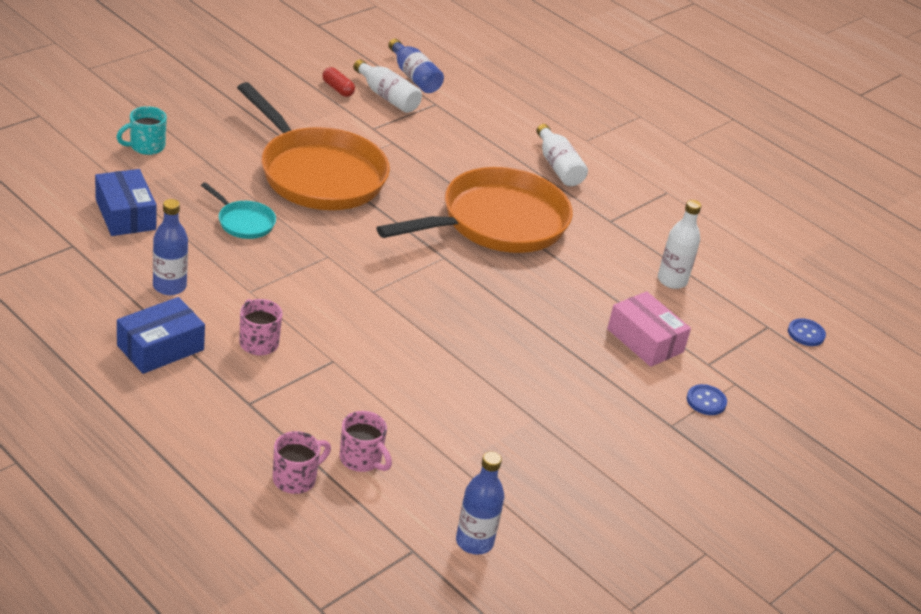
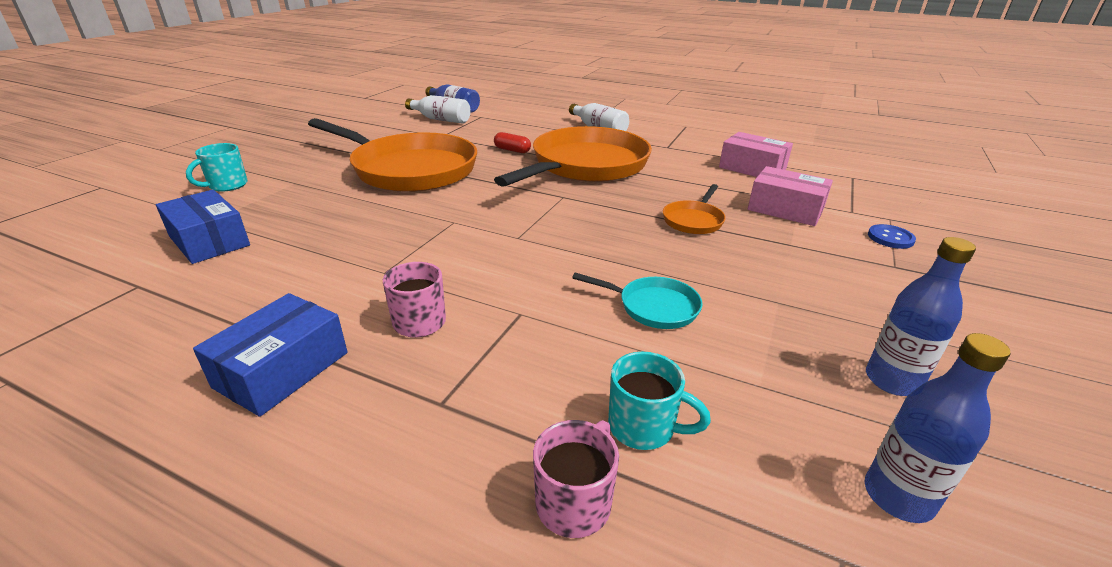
camera: 15 degrees left, 5 degrees down
(169, 286) = (279, 294): blue bottle -> blue bottle (892, 380)
(243, 222) = (351, 216): turquoise pan -> turquoise pan (653, 307)
(337, 89) = (398, 122): red capsule -> red capsule (512, 150)
(361, 459) = (643, 427): pink mug -> turquoise mug
(543, 324) = (694, 220): none -> orange pan
(672, 280) = (752, 168): white bottle -> pink box
(806, 333) = (882, 175): blue button -> none

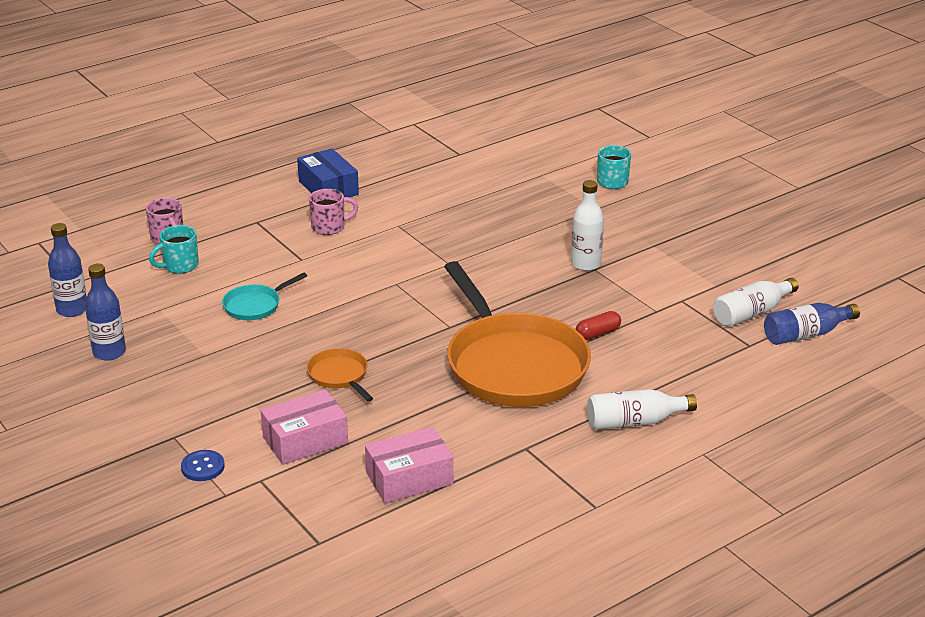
camera: 120 degrees right, 0 degrees up
(209, 241) = (504, 173): blue box -> none
(409, 169) = (585, 264): orange pan -> white bottle

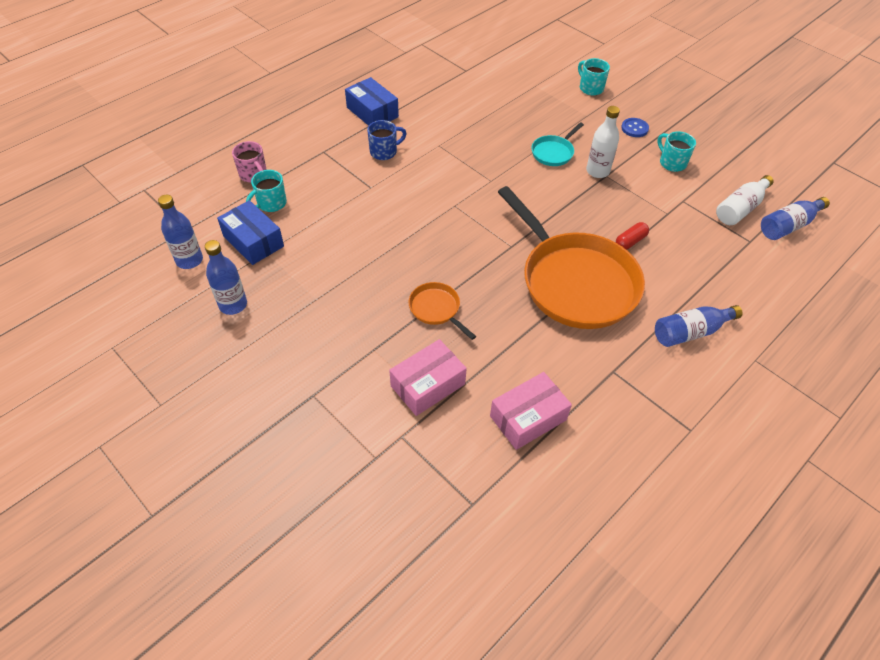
camera: 10 degrees left, 20 degrees up
(149, 298) = (253, 241): none -> blue box
(203, 467) = (347, 427): blue button -> blue button (634, 128)
(255, 305) = (345, 240): turquoise pan -> turquoise pan (554, 152)
(329, 227) = (384, 152): pink mug -> blue mug
(634, 422) = (690, 332): white bottle -> blue bottle
(684, 262) = (672, 163): none -> turquoise mug

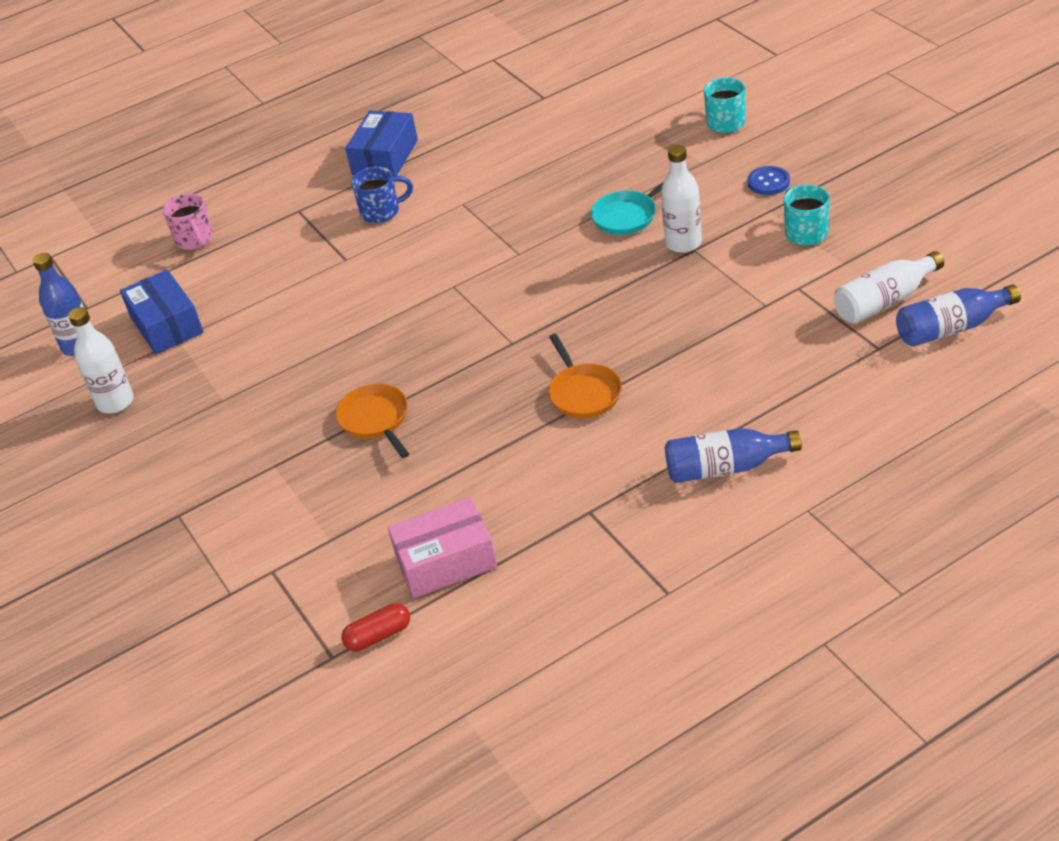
camera: 20 degrees right, 10 degrees down
(233, 305) = (115, 402): blue bottle -> white bottle
(271, 204) = (205, 278): turquoise mug -> none
(372, 112) = (385, 157): blue box -> blue box turned 45 degrees clockwise
(428, 385) = (328, 512): pink box -> none
(574, 281) = (583, 393): orange pan -> orange pan, size x0.42
(630, 241) = (690, 342): red capsule -> red capsule (378, 636)

